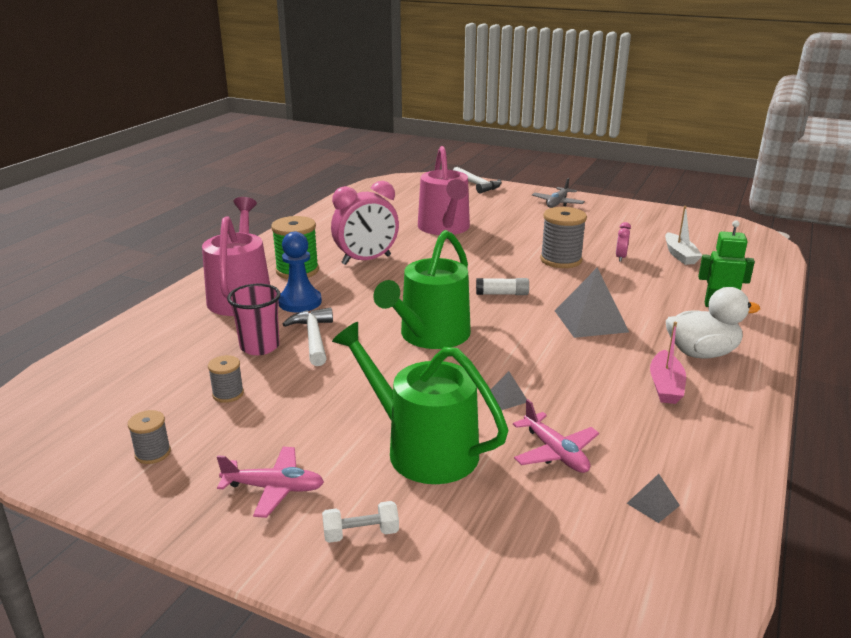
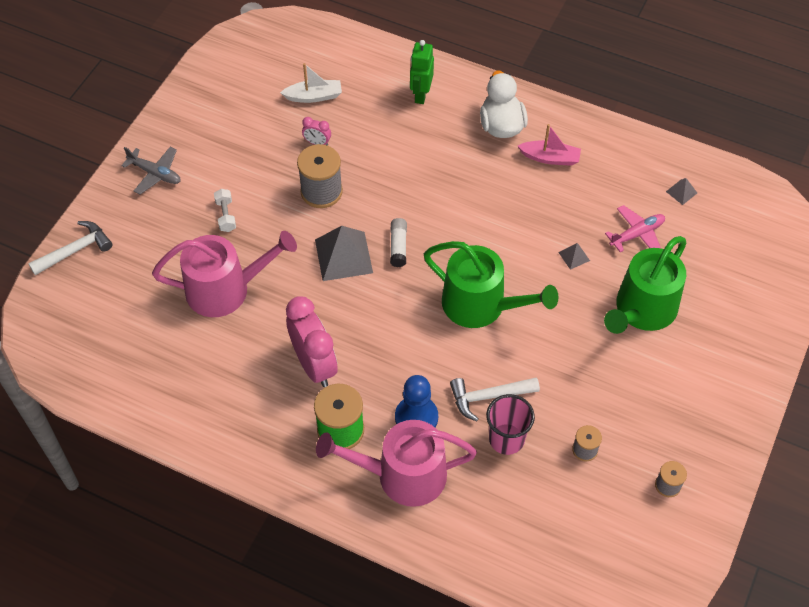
camera: 90 degrees left, 30 degrees up
(274, 488) = (695, 397): pink plane -> none
(361, 533) = (729, 343): white dumbbell -> white dumbbell (226, 215)
(591, 321) = (451, 187): grey pyramid -> grey pyramid (343, 256)

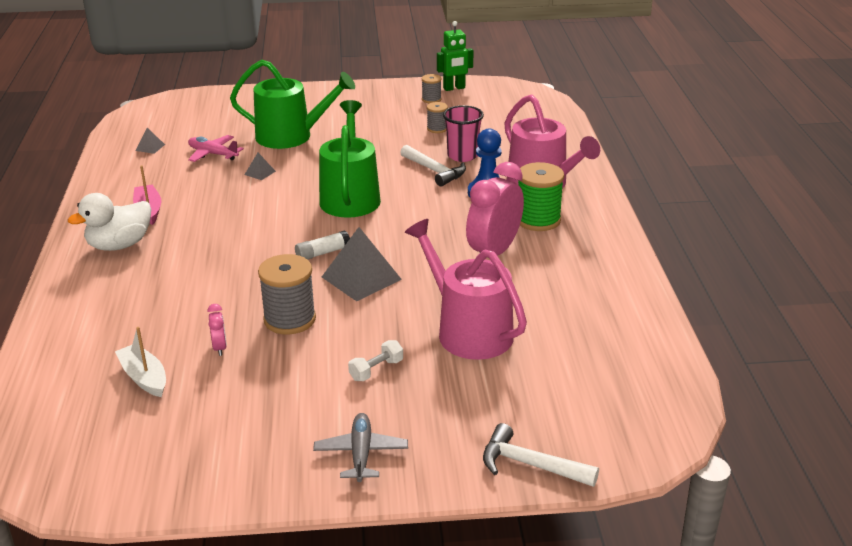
camera: 120 degrees left, 25 degrees down
(421, 95) = (99, 304): green robot -> green robot (454, 88)

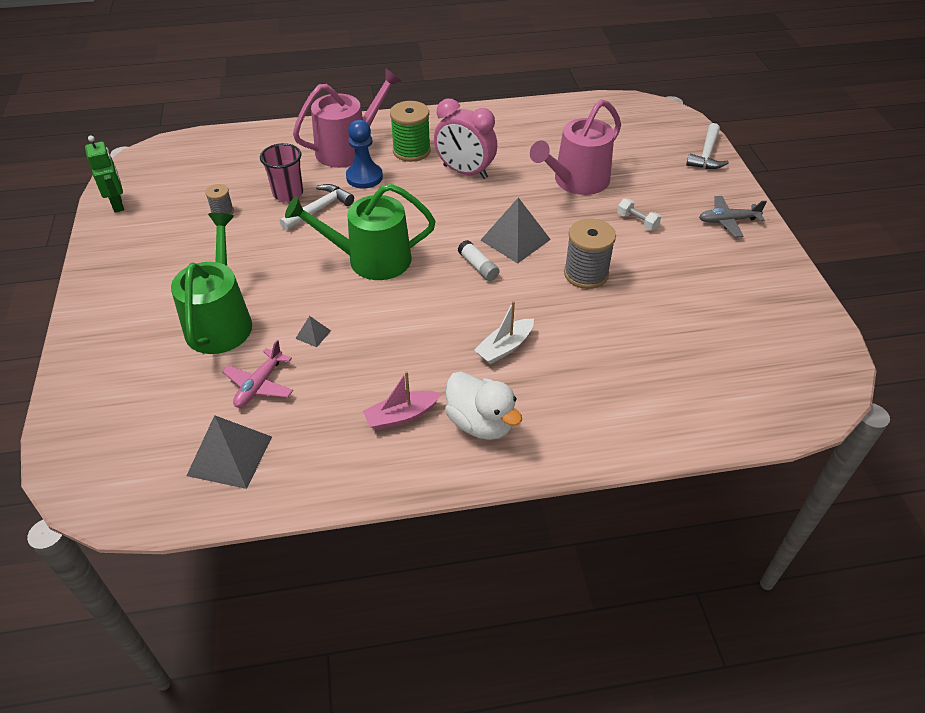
camera: 95 degrees left, 15 degrees up
(144, 378) = (692, 349): white boat -> white boat (504, 347)
(150, 147) = (229, 456): grey pyramid -> grey pyramid, size x2.18
(220, 348) = (636, 309): pink clock -> none
(431, 99) = (144, 219): grey spool -> none

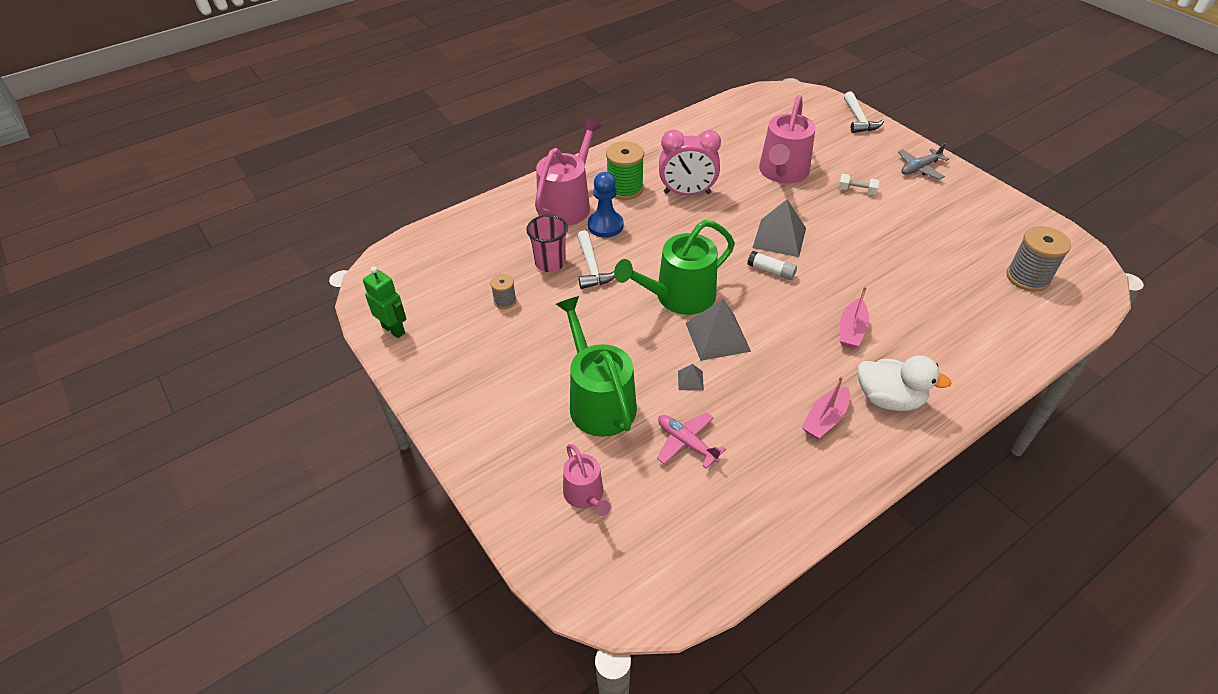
camera: 25 degrees left, 0 degrees up
(139, 392) = (585, 495): none -> pink watering can
(229, 456) = (719, 515): grey pyramid -> grey pyramid (717, 337)
(259, 385) = (686, 443): pink plane -> pink plane turned 135 degrees clockwise
(319, 209) = (592, 267): white hammer -> white hammer turned 150 degrees clockwise
(504, 347) = (851, 330): white boat -> pink boat
(586, 274) = (857, 247): grey spool -> grey spool (1027, 277)

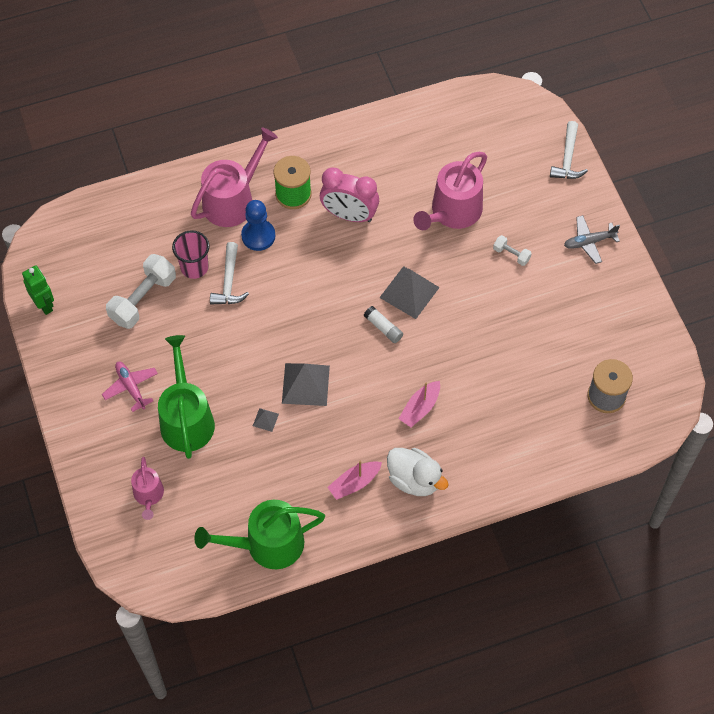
camera: 15 degrees right, 15 degrees up
(505, 301) = (143, 299): grey spool -> white dumbbell
(679, 296) = (291, 334): green watering can -> green watering can (267, 544)
(686, 443) = (239, 474): pink plane -> pink plane (131, 387)

